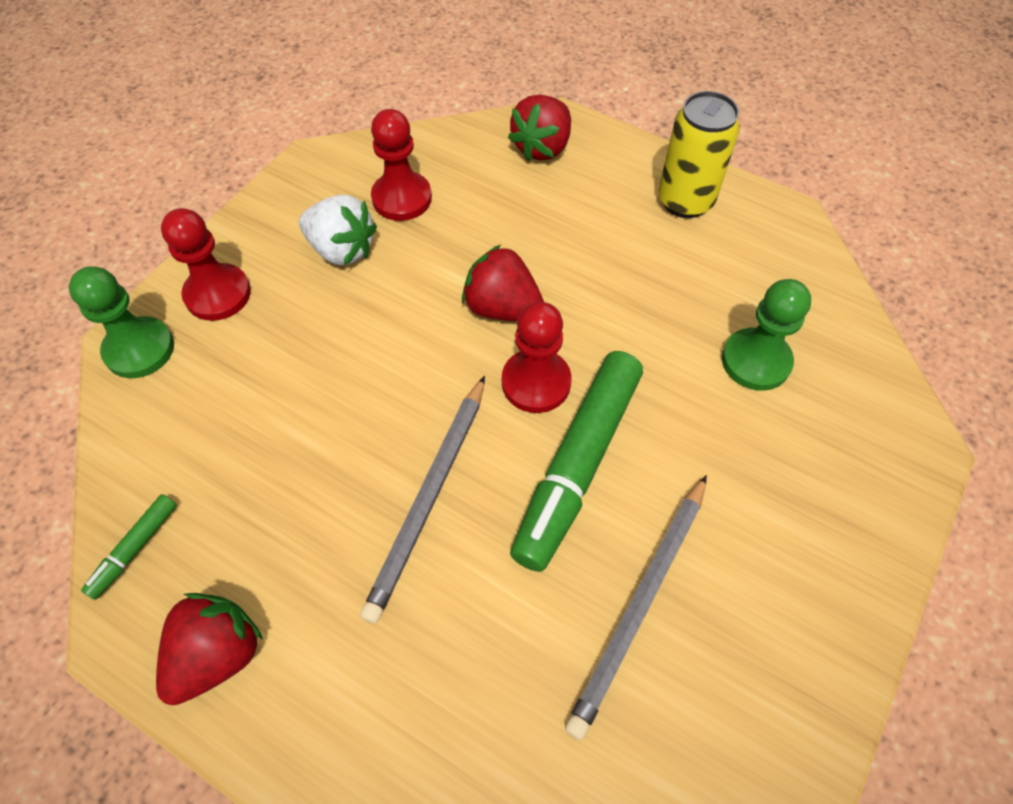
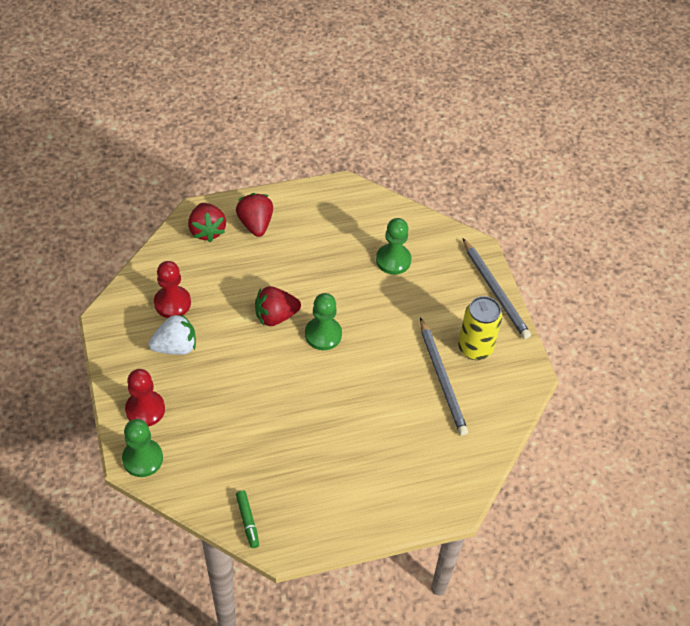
camera: 50 degrees left, 5 degrees down
(218, 654) = (324, 521): red strawberry -> red strawberry (255, 224)
(429, 497) = (333, 408): grey pencil -> grey pencil (495, 291)
(536, 382) = (323, 334): red pawn -> green pawn
(578, 464) = (372, 351): green marker -> none
(685, 201) = (297, 211): yellow can -> yellow can (475, 348)

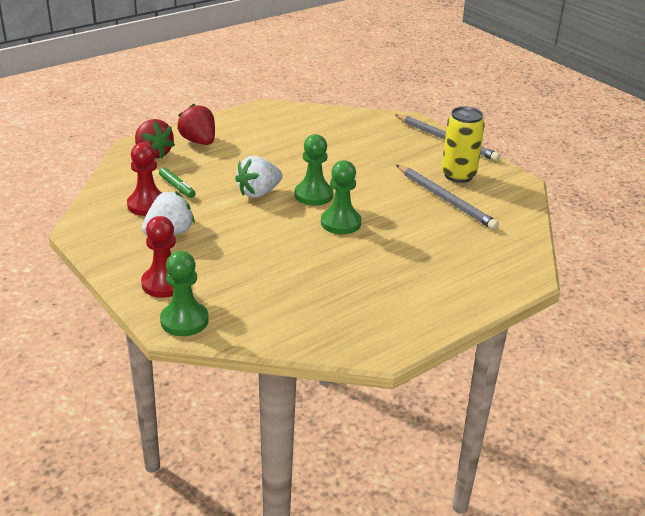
camera: 20 degrees left, 20 degrees down
(247, 521) = (332, 339): green marker -> green marker (177, 187)
(275, 316) = (258, 193): red strawberry -> white strawberry
(393, 260) = (343, 139): green pawn -> green pawn (340, 223)

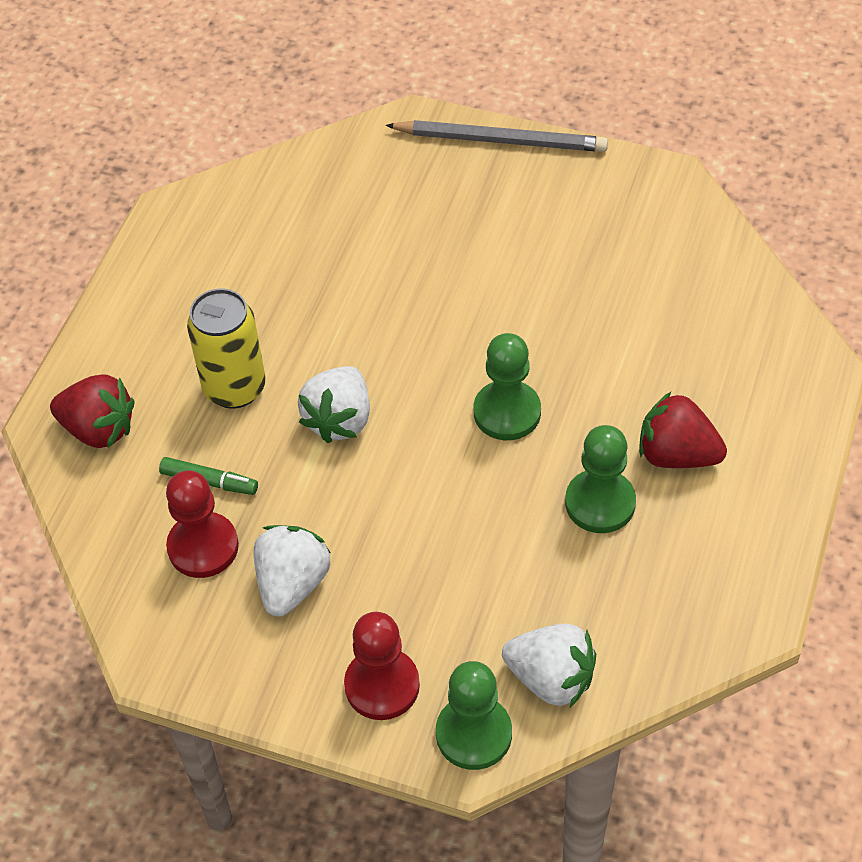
camera: 30 degrees left, 20 degrees up
(199, 141) = (142, 358): red strawberry -> red strawberry (676, 454)
(246, 320) = (551, 679): none -> white strawberry
(313, 195) = (420, 377): green pawn -> green pawn (600, 503)
(445, 199) = (602, 276): grey pencil -> none
(458, 175) = (579, 213): yellow can -> yellow can (234, 388)

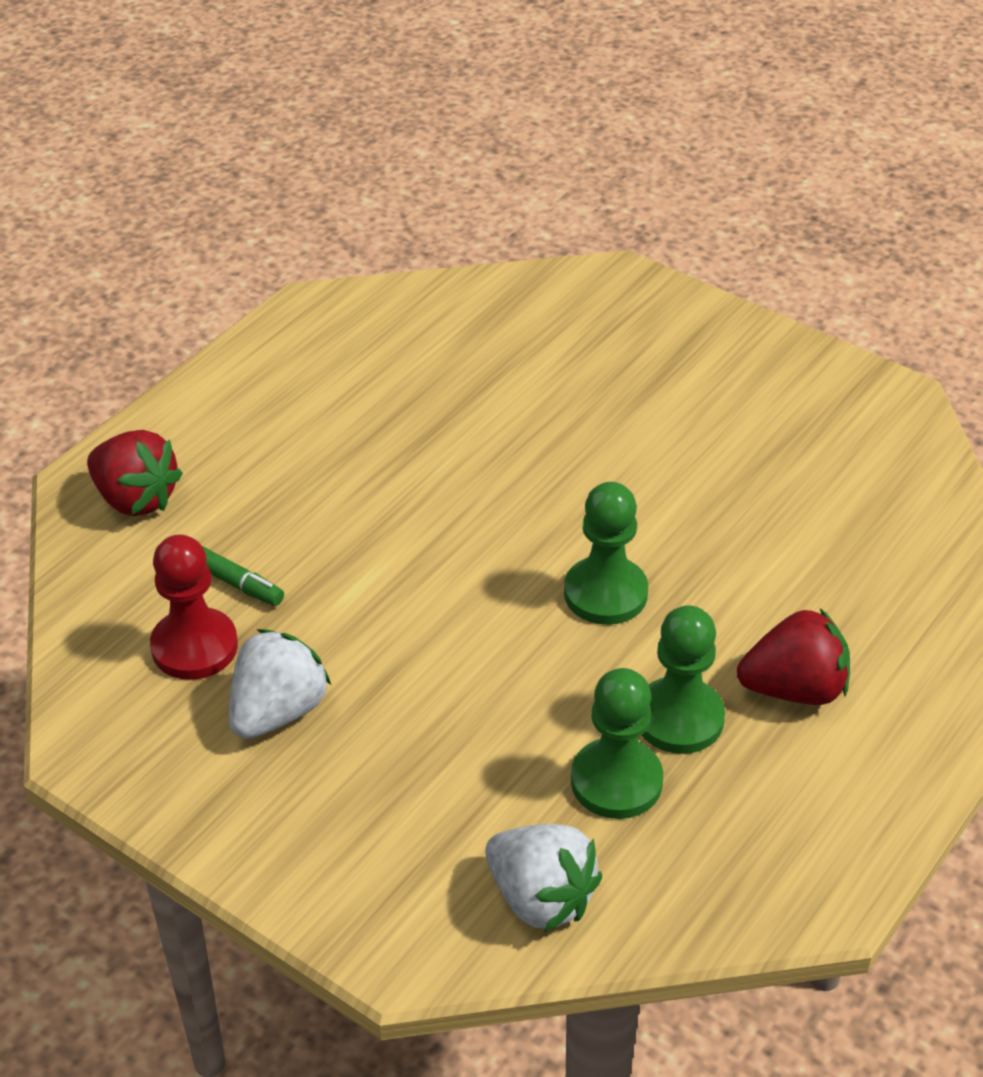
camera: 15 degrees right, 10 degrees down
(234, 388) = (303, 493): yellow can -> none
(339, 420) = (407, 554): white strawberry -> none
(382, 685) = (334, 850): red pawn -> none
(473, 734) = (420, 935): green pawn -> green pawn (616, 781)
(501, 140) = (712, 315): grey pencil -> none
(676, 454) = (794, 689): red strawberry -> red strawberry turned 135 degrees clockwise

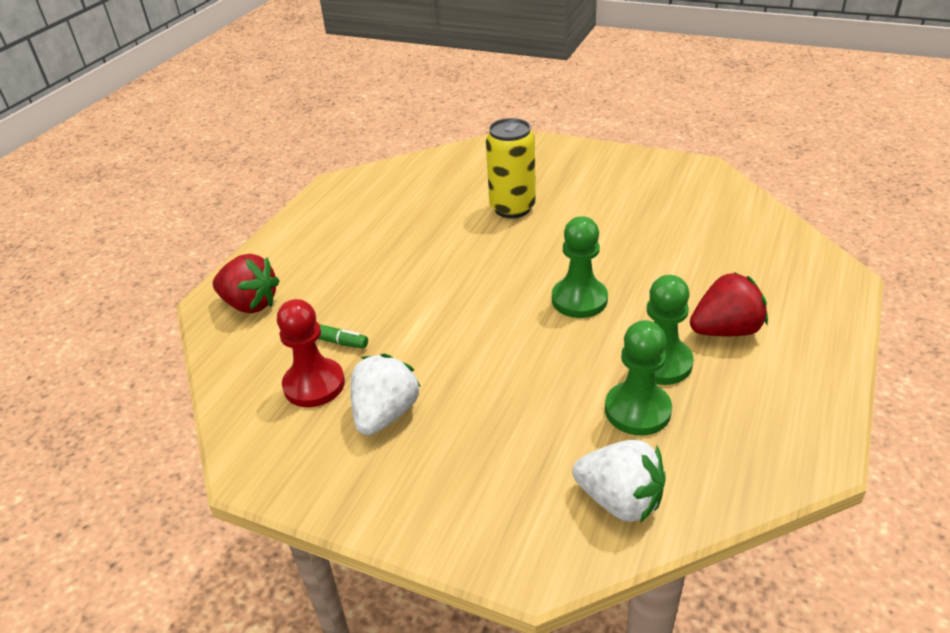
camera: 10 degrees left, 5 degrees down
(567, 411) = (512, 208): none -> yellow can

